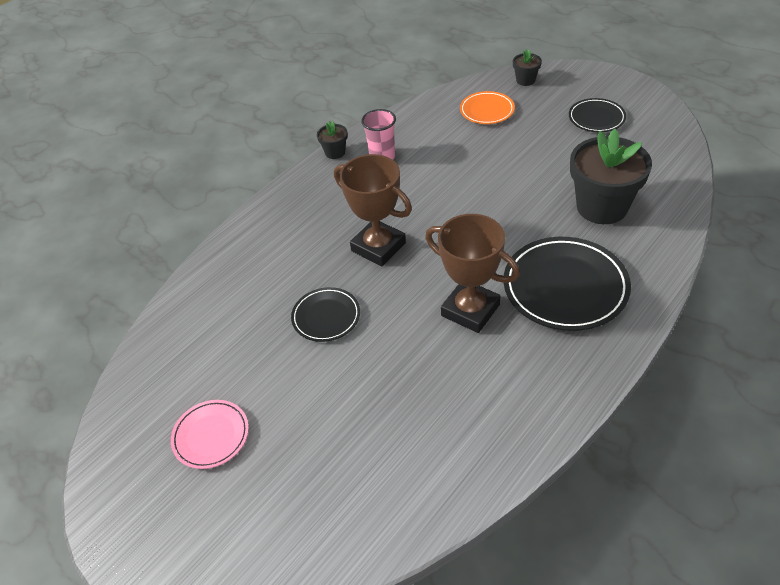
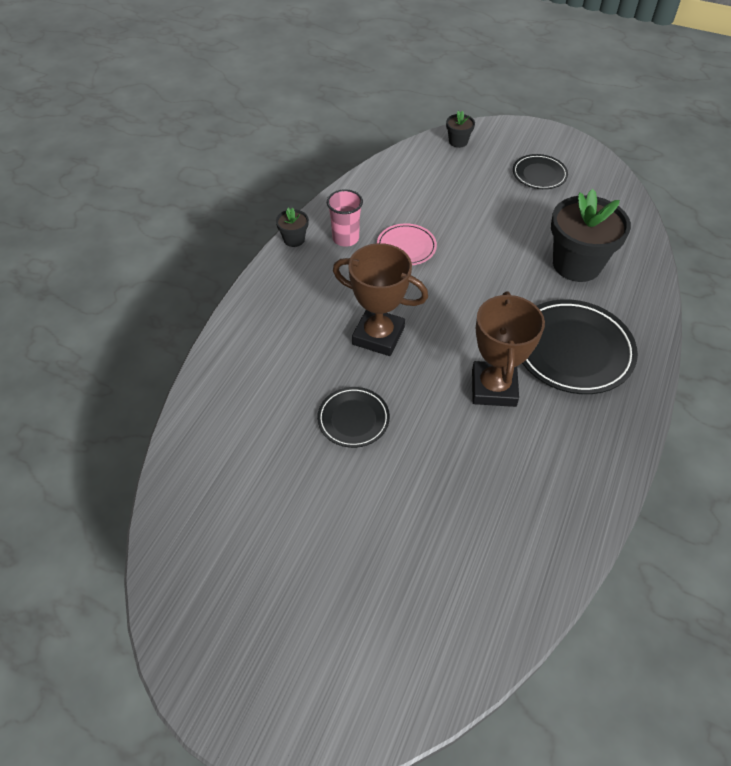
camera: 20 degrees left, 5 degrees up
(211, 436) = (281, 571): pink plate -> pink plate (406, 247)
(470, 310) = (493, 388): brown trophy -> brown trophy turned 75 degrees clockwise
(487, 110) = (432, 177): orange plate -> none

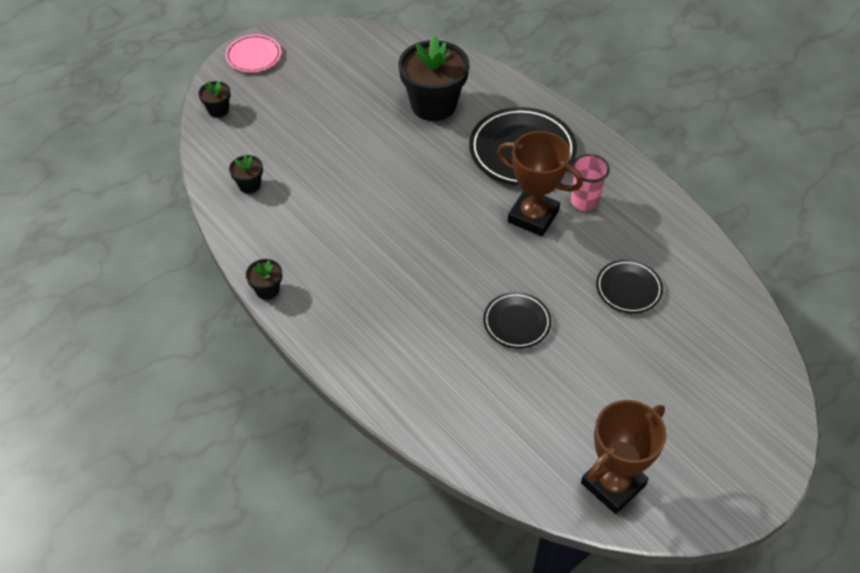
camera: 65 degrees left, 0 degrees up
(345, 238) = (294, 248): pink cup -> pink cup (584, 201)
(378, 336) = (434, 270): brown trophy -> brown trophy (613, 484)
(393, 188) = (249, 185): none -> black flower pot
(406, 247) = (337, 207): pink plate -> pink plate (253, 56)
(539, 174) = (308, 76): black plate -> black plate (628, 289)

